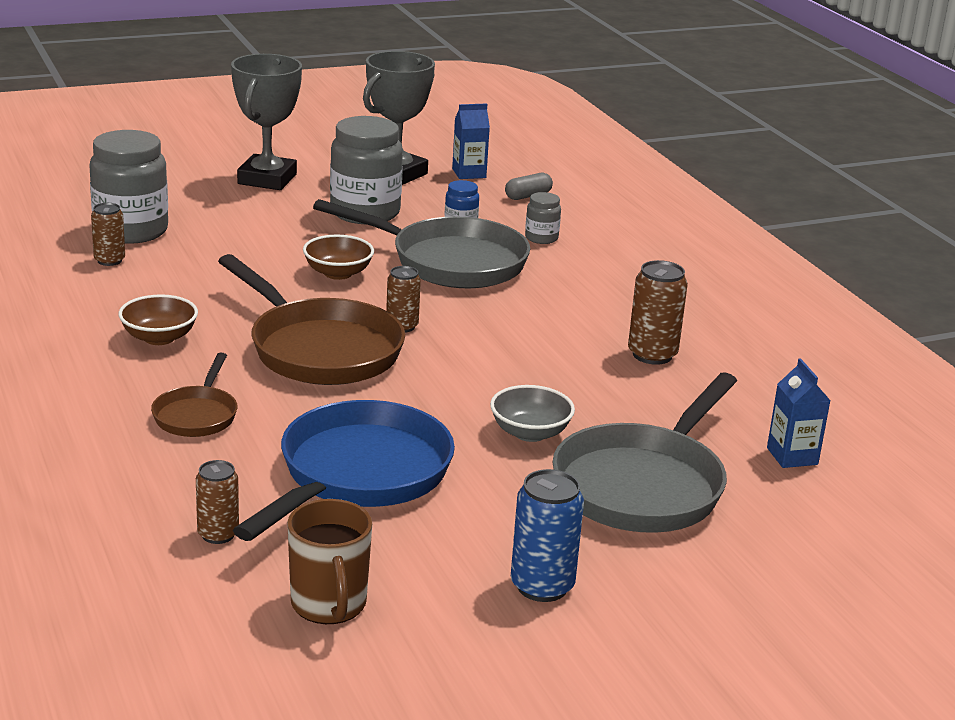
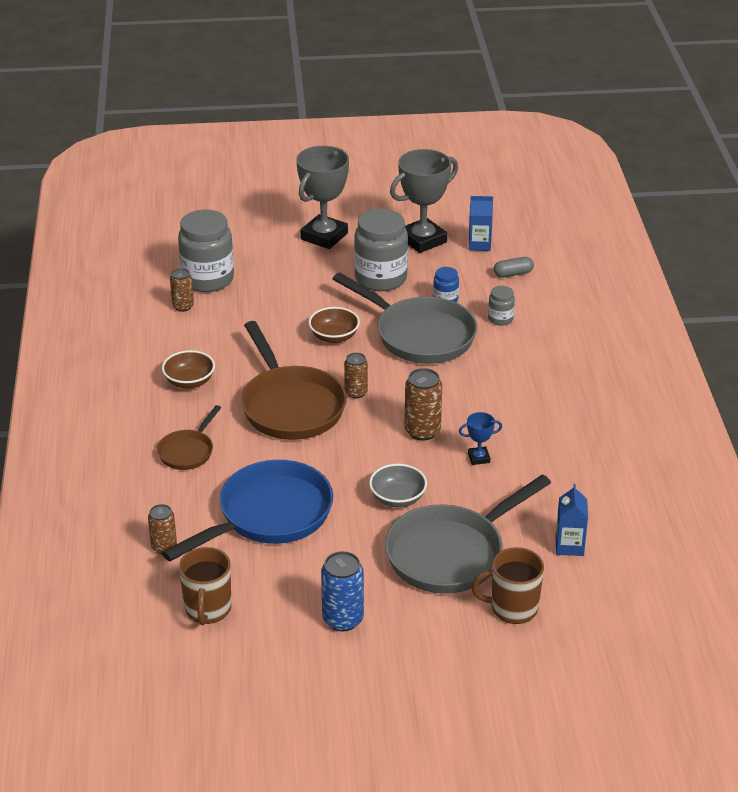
camera: 20 degrees right, 10 degrees up
(609, 377) = (478, 458): none -> blue trophy
(652, 355) = (521, 442): brown can -> brown can (422, 431)
(769, 537) = (512, 608): none -> brown mug

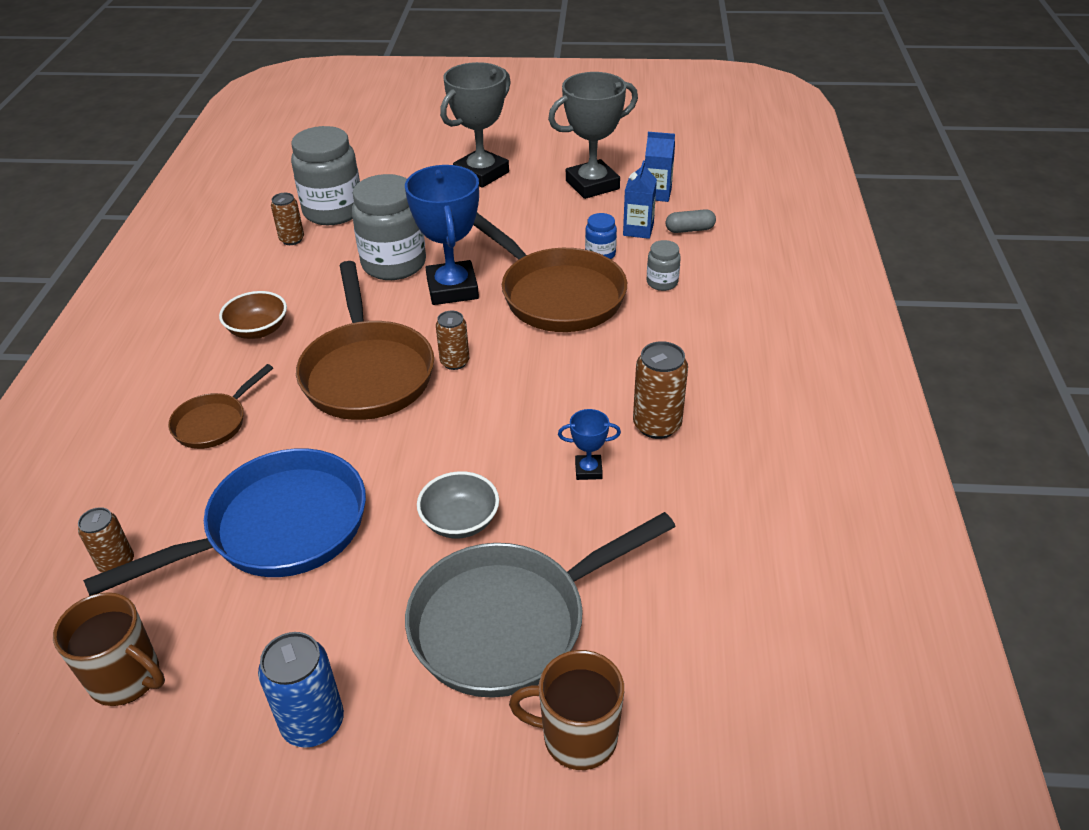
camera: 10 degrees right, 5 degrees up
(208, 609) = (127, 678): brown mug -> brown mug turned 75 degrees counterclockwise
(334, 337) = (452, 289): brown bowl -> blue trophy
(380, 278) = (530, 224): grey jar -> grey jar (394, 264)
(419, 335) = (557, 295): grey pan -> brown pan
(422, 431) = (523, 423): brown can -> brown can (657, 425)
(569, 546) = (688, 630): blue carton -> blue carton (638, 230)

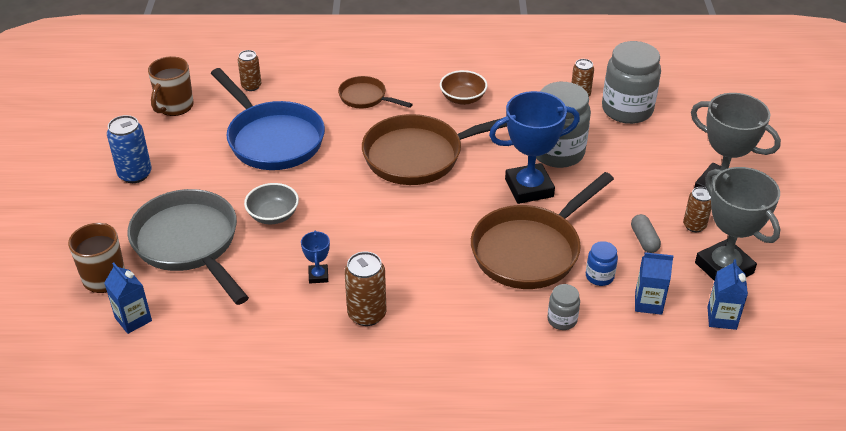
camera: 85 degrees right, 0 degrees up
(455, 362) = (435, 198): brown can -> brown can (694, 226)
(672, 682) = (133, 319): none -> blue carton
(689, 230) = (659, 343): grey capsule -> grey capsule (644, 240)

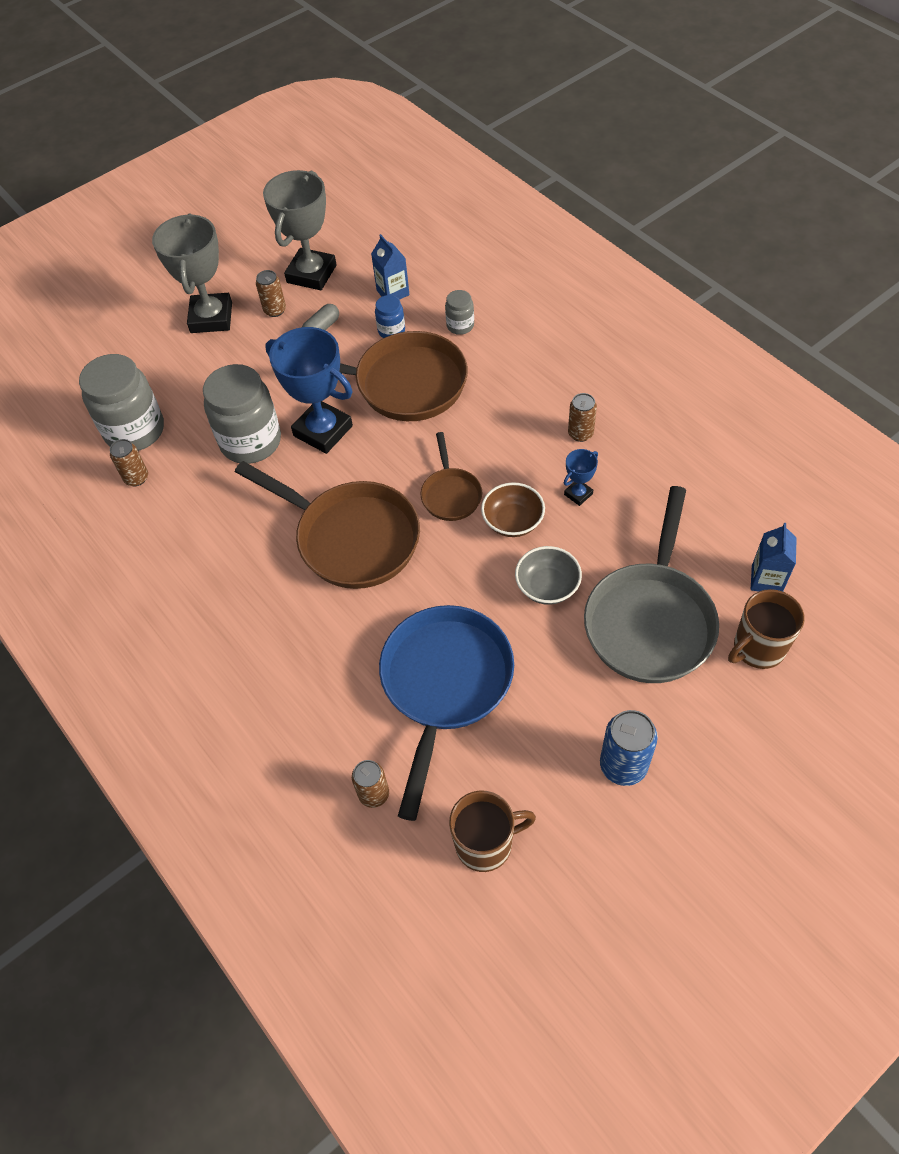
camera: 125 degrees left, 15 degrees up
(365, 97) = (295, 656): brown pan -> brown pan (450, 494)
(367, 314) = (580, 433): brown can -> brown can, size x0.65
(463, 98) = (222, 568): brown bowl -> brown bowl (513, 521)
(721, 318) = (369, 252): blue carton -> none

